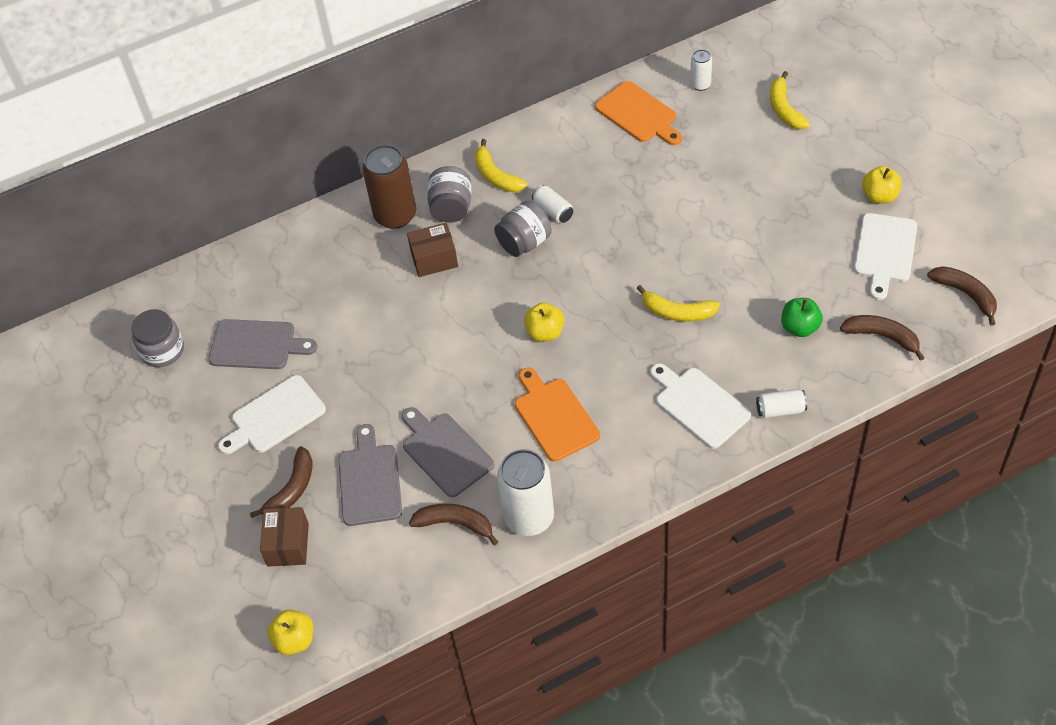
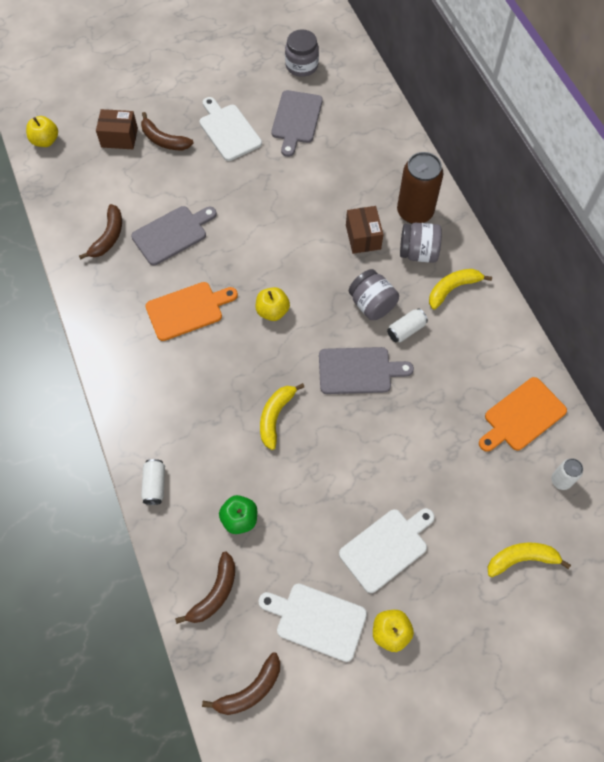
camera: 90 degrees right, 10 degrees up
(370, 481) = (159, 186): grey cutting board -> grey cutting board (358, 371)
(529, 517) = (100, 284): white can -> none
(699, 405) = (174, 420): white cutting board -> white cutting board (386, 548)

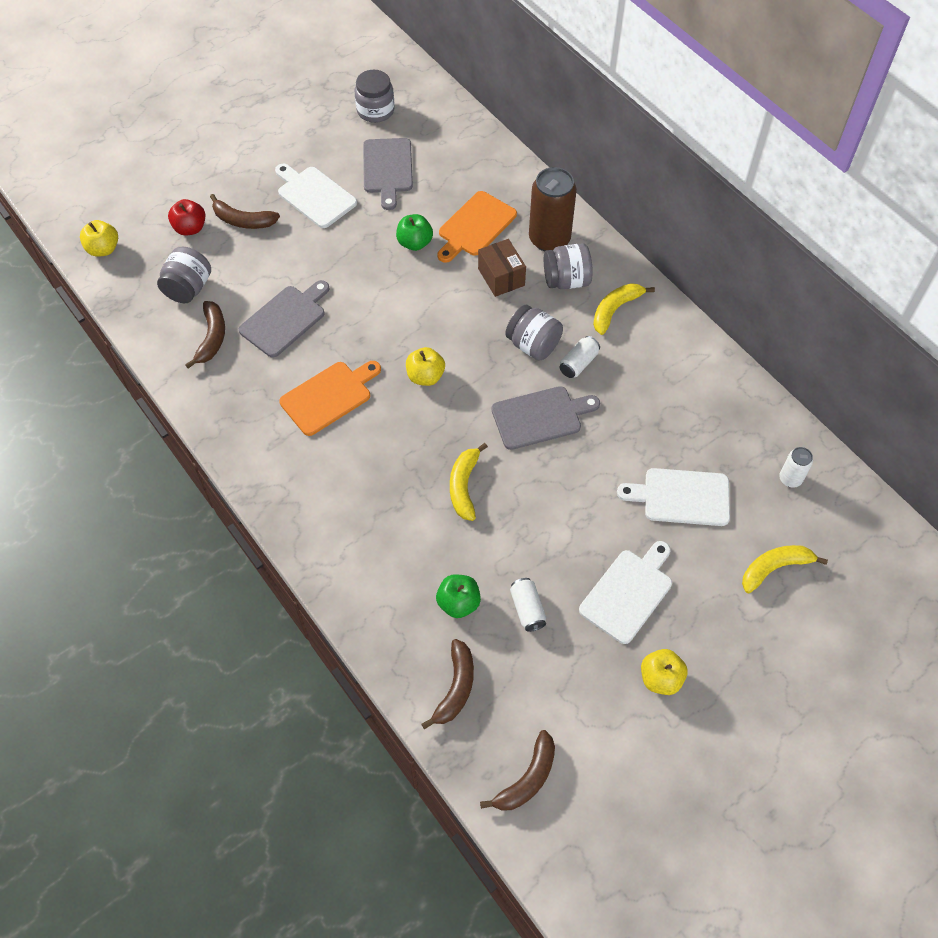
camera: 15 degrees left, 5 degrees down
(102, 190) = (188, 288): none -> grey jar
(119, 137) = (190, 228): brown box -> red apple
(154, 485) = (351, 591): white can -> white can (527, 609)
(299, 190) = (415, 243): none -> green apple
(317, 620) = (577, 686): white cutting board -> white cutting board (681, 497)
(522, 416) = (729, 423): orange cutting board -> orange cutting board (475, 226)

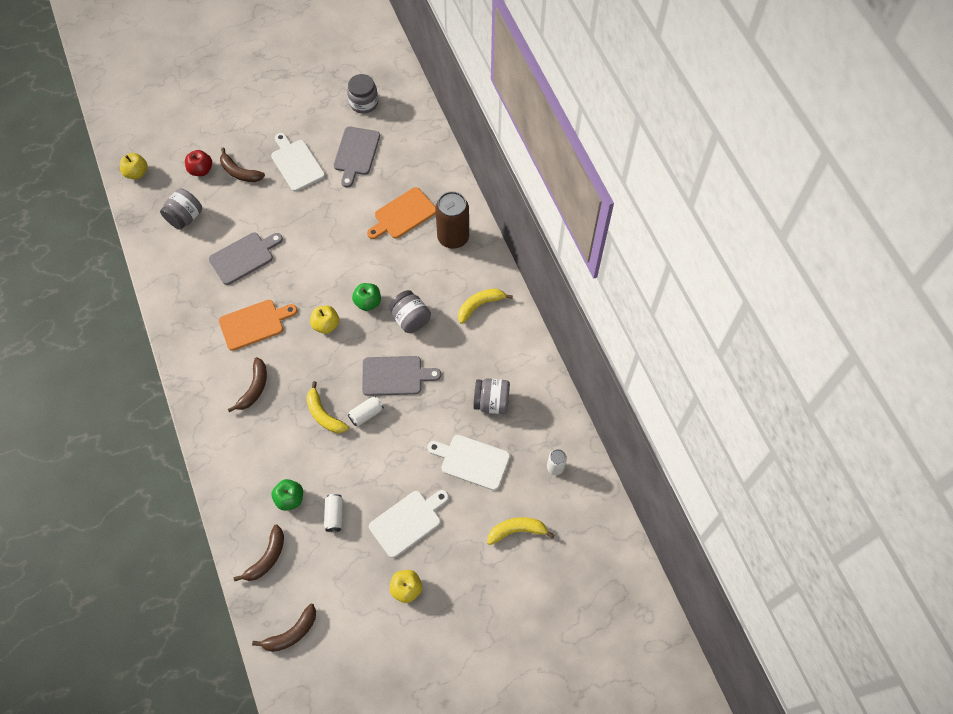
camera: 15 degrees right, 5 degrees up
(211, 338) = (189, 260): brown banana -> brown banana (254, 388)
(415, 243) = (355, 218): green apple -> green apple (368, 302)
(464, 486) = (324, 414): yellow banana -> yellow banana turned 60 degrees counterclockwise
(501, 277) = (407, 260): brown box -> none
(566, 280) = (453, 273): grey jar -> grey jar (491, 402)
(578, 363) = (437, 341): white can -> white can (366, 414)

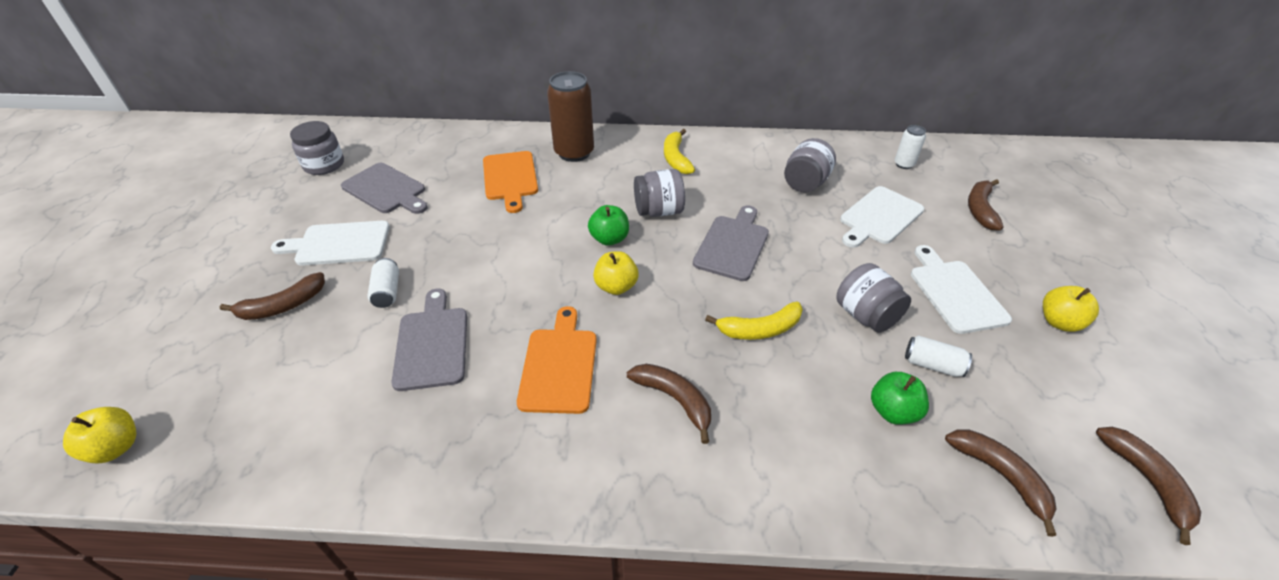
camera: 65 degrees left, 20 degrees down
(185, 217) = (285, 400): grey jar -> grey jar (866, 315)
(201, 170) = (223, 351): red apple -> none
(366, 414) = (777, 286): white can -> white can (387, 291)
(517, 531) = (980, 209): yellow banana -> brown banana

